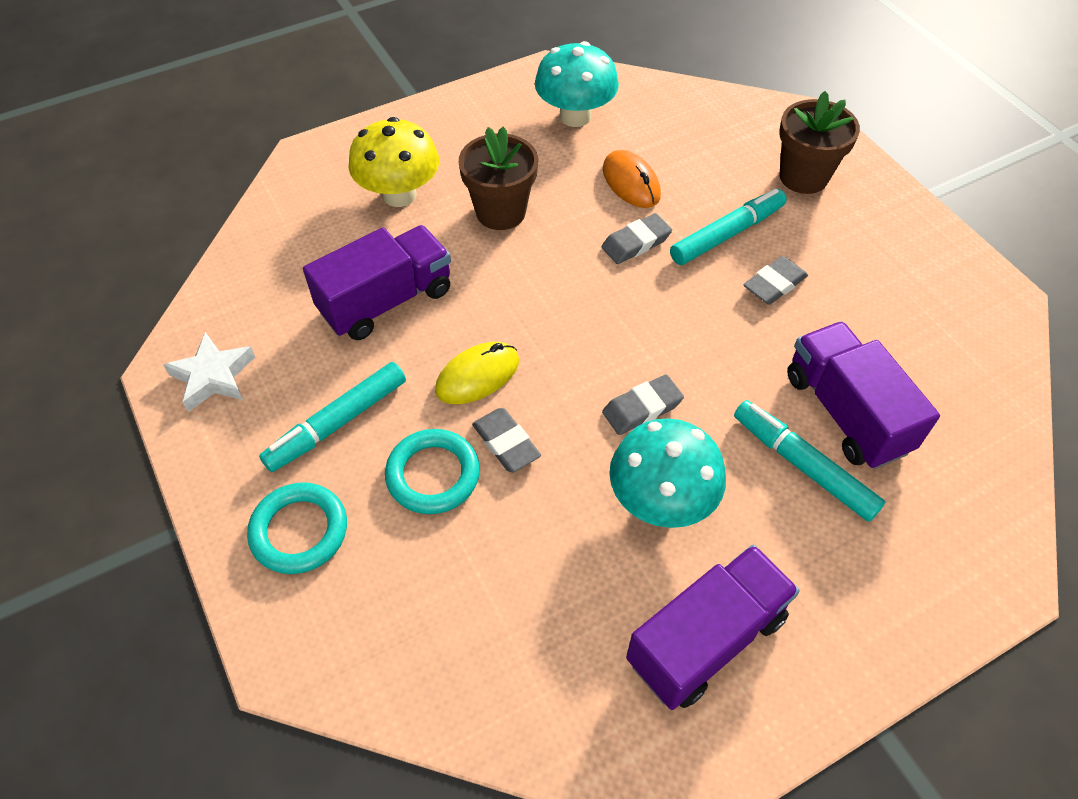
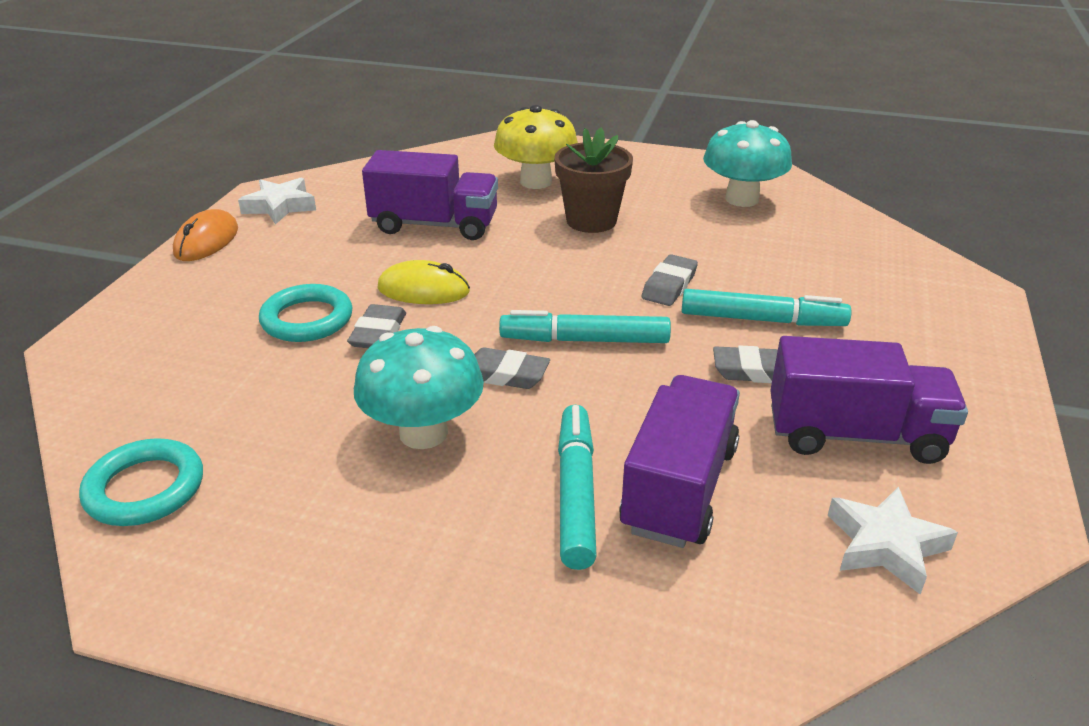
camera: 45 degrees right, 20 degrees down
(299, 531) = (192, 296): turquoise ring -> turquoise ring (145, 488)
(337, 423) = (302, 263): turquoise marker -> turquoise marker (584, 340)
(631, 183) = (725, 252): orange mouse -> orange mouse (206, 241)
(636, 243) = (669, 285): grey eraser -> grey eraser turned 75 degrees counterclockwise
(706, 639) = (306, 534): purple truck -> purple truck (855, 435)
(803, 177) = (907, 323): brown flower pot -> none
(973, 365) = (886, 545): none -> white star

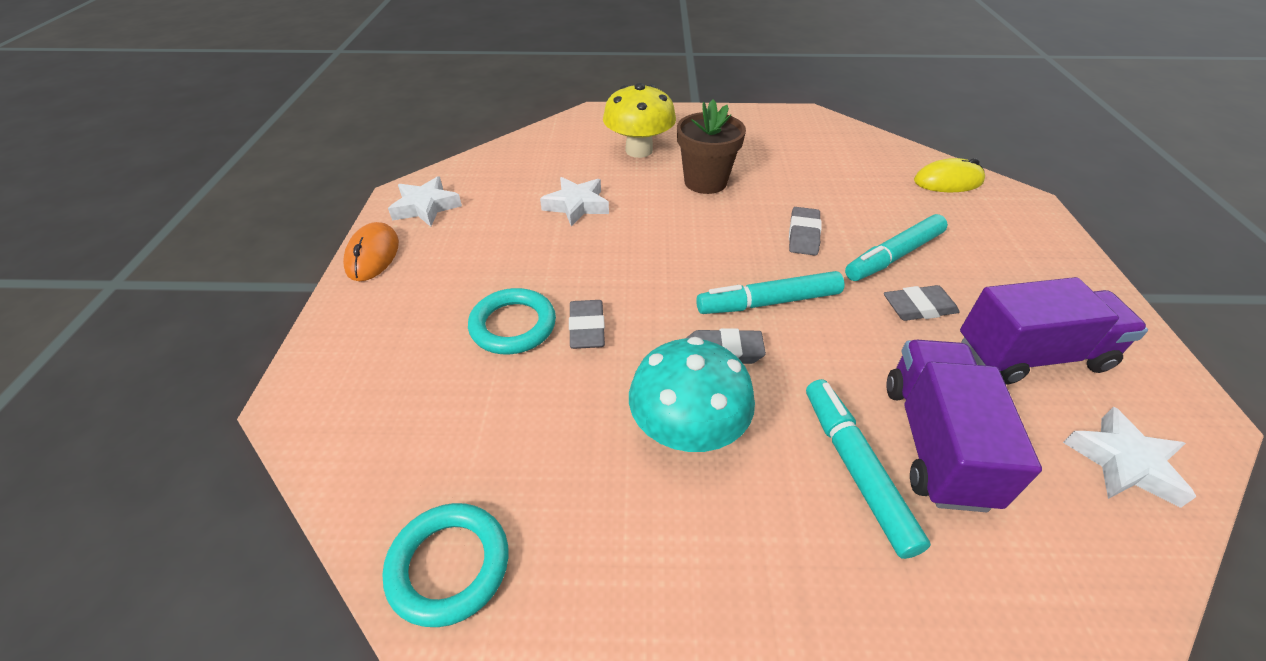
camera: 15 degrees left, 10 degrees up
(423, 290) = (603, 275): yellow mouse -> yellow mouse (948, 181)
(434, 225) = (576, 206): purple truck -> white star
(742, 199) = (809, 144): turquoise mushroom -> none
(762, 320) = (893, 256): turquoise marker -> turquoise marker turned 150 degrees clockwise

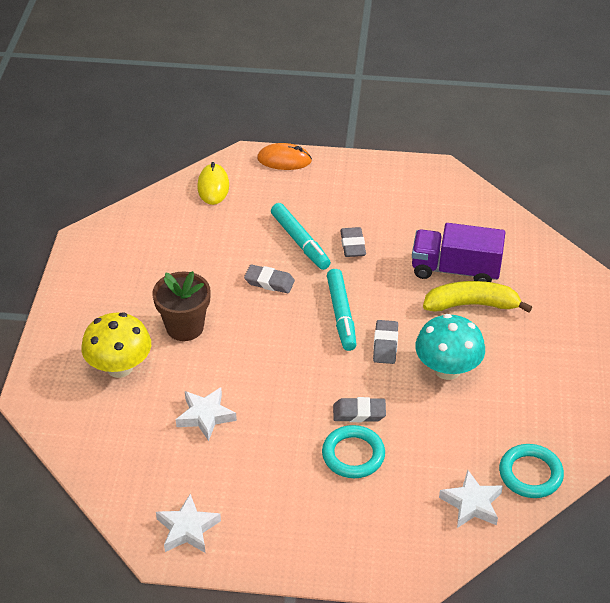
camera: 85 degrees left, 0 degrees up
(373, 255) = (257, 558): orange mouse -> orange mouse (284, 160)
(855, 469) = (471, 304): turquoise marker -> yellow banana
(1031, 355) = (396, 212): purple truck -> none
(1124, 463) = (468, 208): white star -> white star (472, 504)

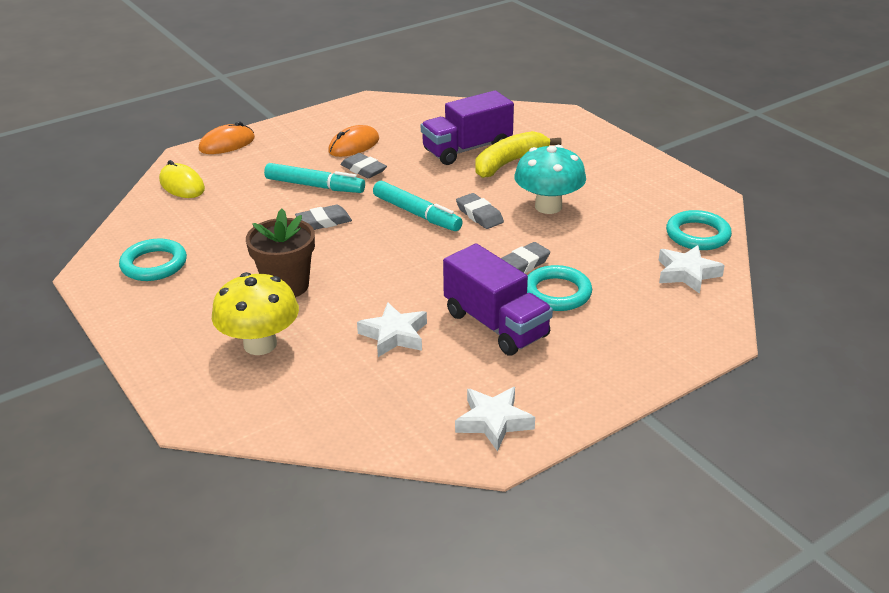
camera: 40 degrees left, 10 degrees down
(125, 254) = (154, 264): none -> turquoise ring
(279, 453) = (496, 325): none -> purple truck
(373, 214) = (354, 145): none -> orange mouse

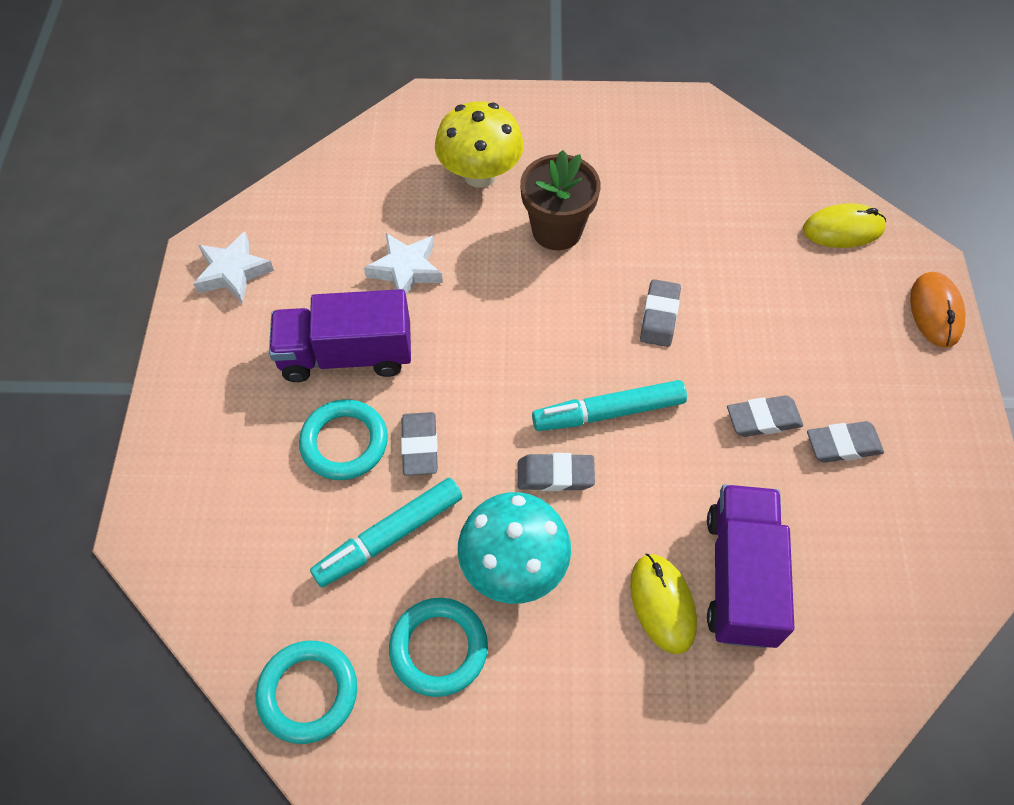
camera: 125 degrees right, 25 degrees up
(154, 264) = (679, 152): turquoise ring -> turquoise ring (439, 648)
(315, 186) = (753, 348): turquoise marker -> turquoise marker (389, 537)
(354, 145) = (843, 445): orange mouse -> grey eraser
(509, 163) = (662, 604): yellow banana -> yellow mouse
(687, 273) = (255, 603): white star -> none

